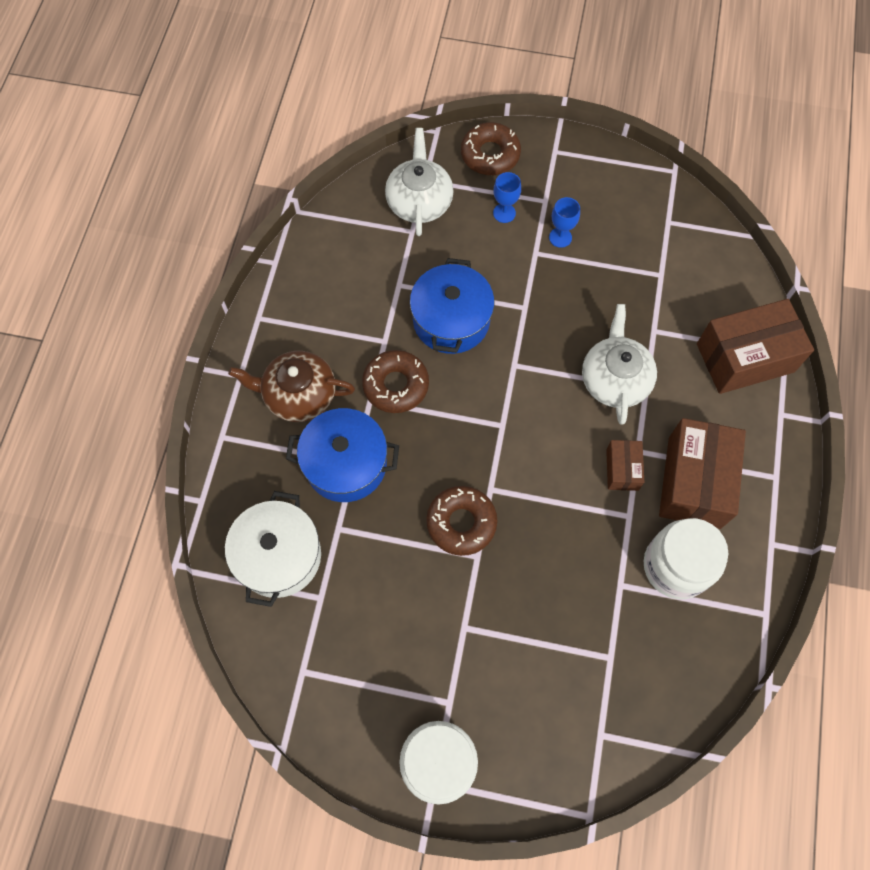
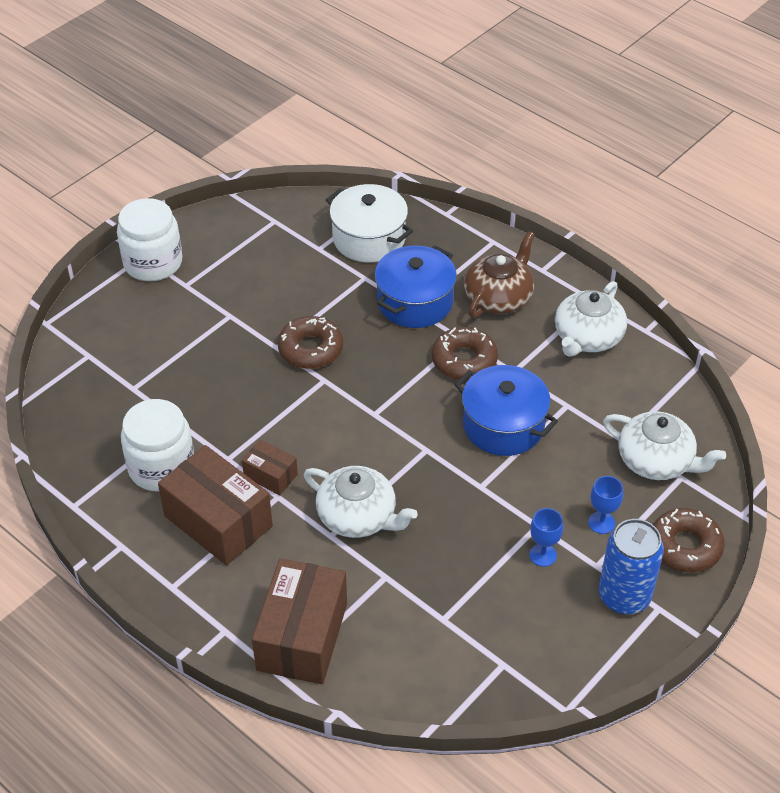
camera: 120 degrees right, 20 degrees down
(309, 302) = (587, 337): none -> white teapot
(560, 174) = (624, 596): none -> blue can

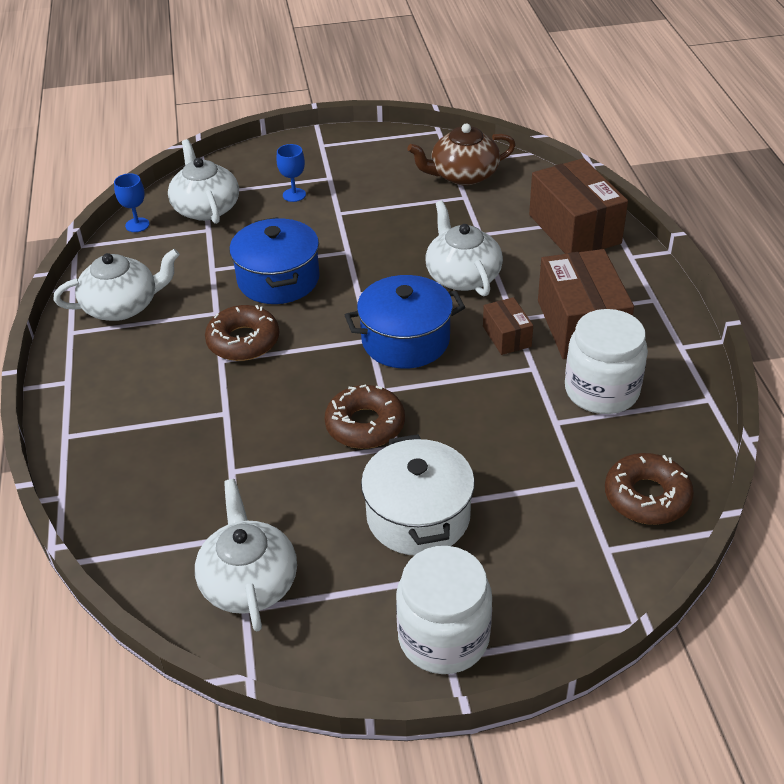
camera: 140 degrees left, 5 degrees down
(286, 232) = (249, 582): none -> white teapot
(302, 636) = (574, 229): brown box -> brown box turned 75 degrees counterclockwise
(369, 238) = (173, 515): white pot -> white pot (418, 516)
(415, 302) = (217, 416): blue pot -> blue pot (405, 340)
(498, 297) = (140, 378): brown teapot -> brown teapot (463, 175)
(543, 555) = (357, 197): blue goblet -> blue goblet (137, 225)
(624, 596) = (334, 158): blue can -> none
(685, 546) = (261, 162): brown donut -> brown donut (647, 497)

